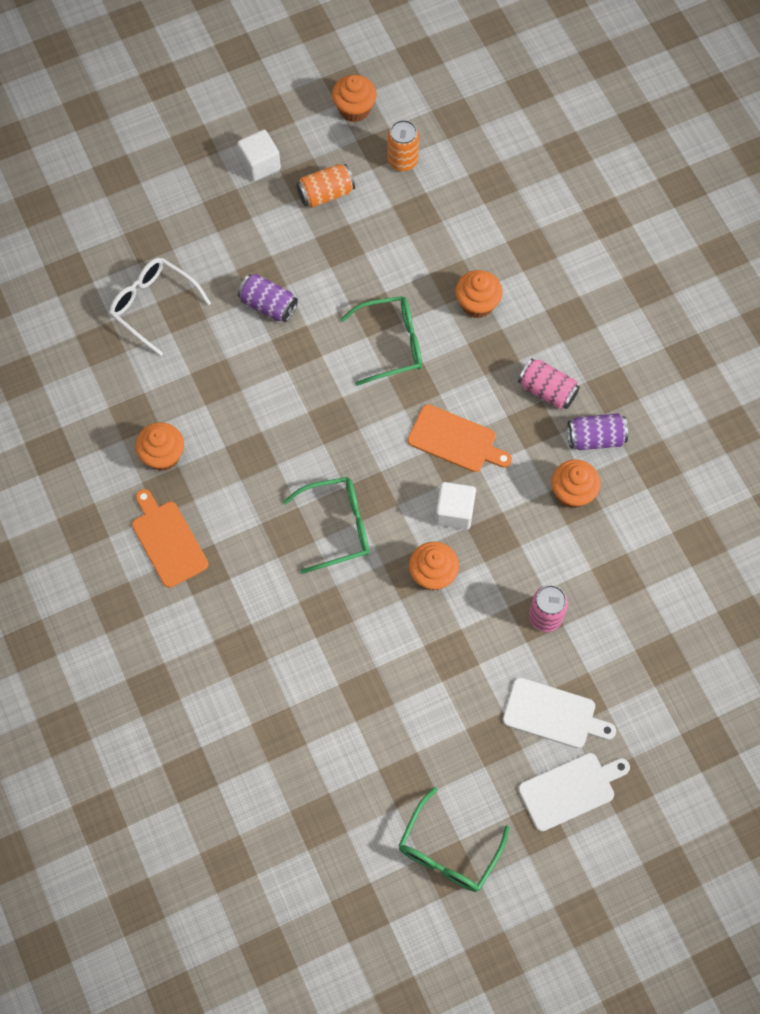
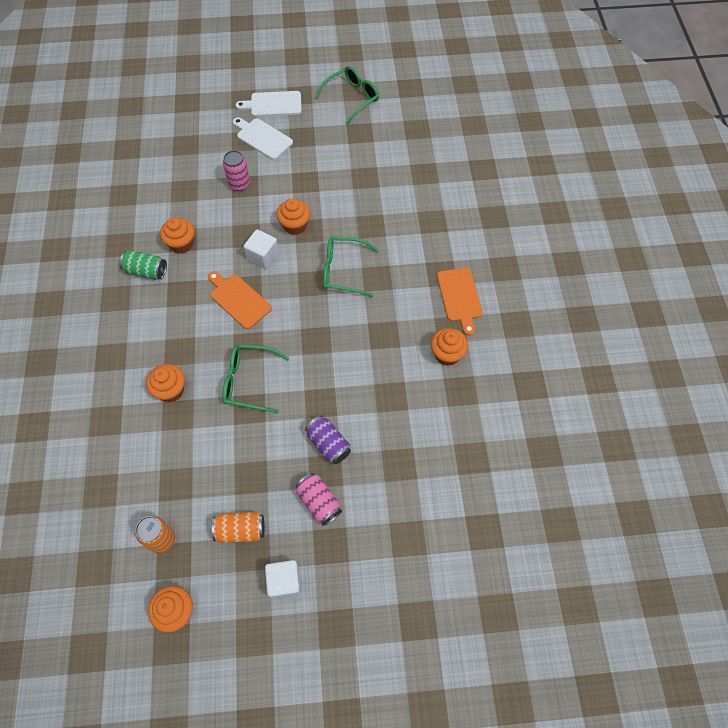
camera: 160 degrees left, 5 degrees down
(154, 306) = (420, 475): white glasses -> none
(547, 391) = (158, 312): pink can -> pink can (319, 502)
(595, 438) = (146, 271): purple can -> green can

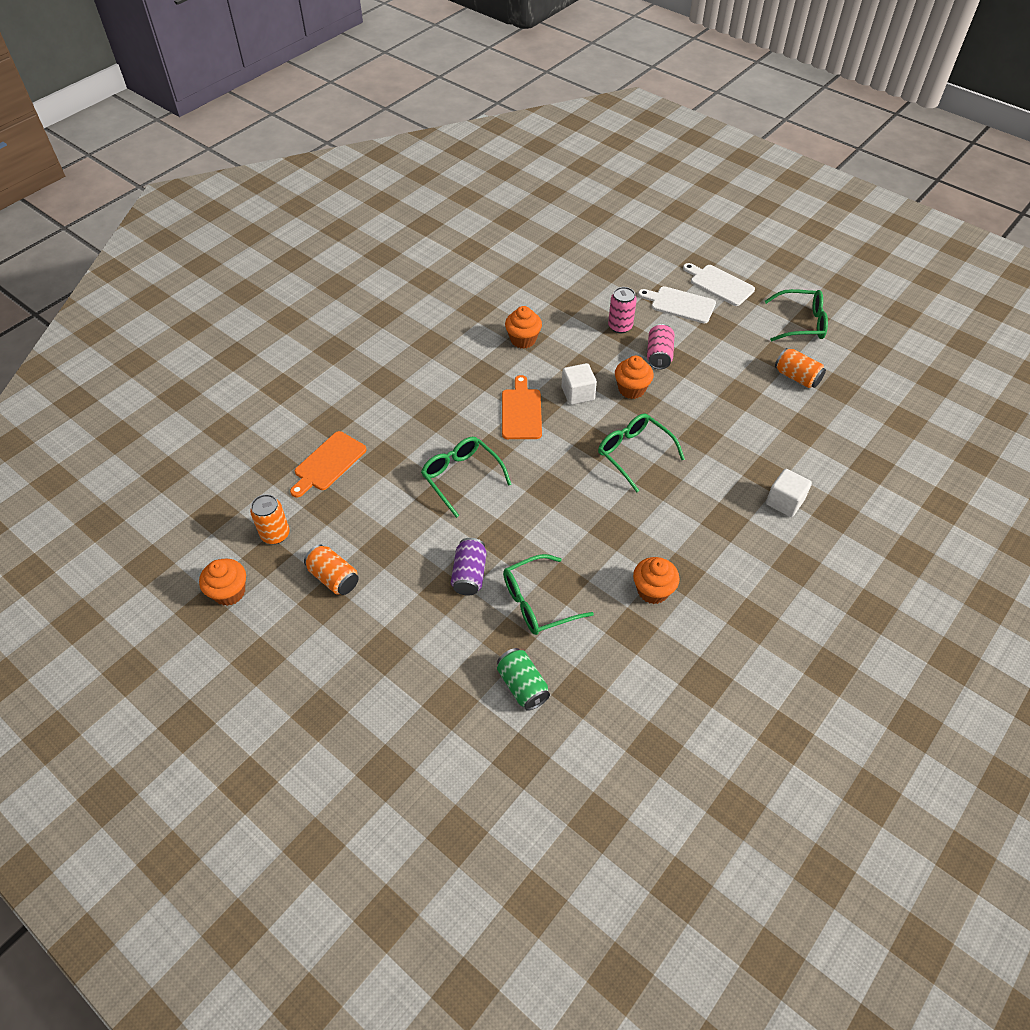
camera: 45 degrees right, 10 degrees down
(146, 271) = (474, 341): green can -> green can (522, 686)
(171, 390) = (397, 437): orange cupcake -> none
(262, 138) = (680, 304): white cutting board -> white cutting board turned 60 degrees counterclockwise
(284, 582) = (321, 644): white cube -> white cube (784, 502)
(319, 502) = (412, 610): pink can -> pink can (659, 355)
(386, 139) = (797, 377): none -> orange can
(390, 423) = (538, 602): none -> green glasses
(460, 297) = (720, 554): orange cutting board -> orange cutting board (328, 463)

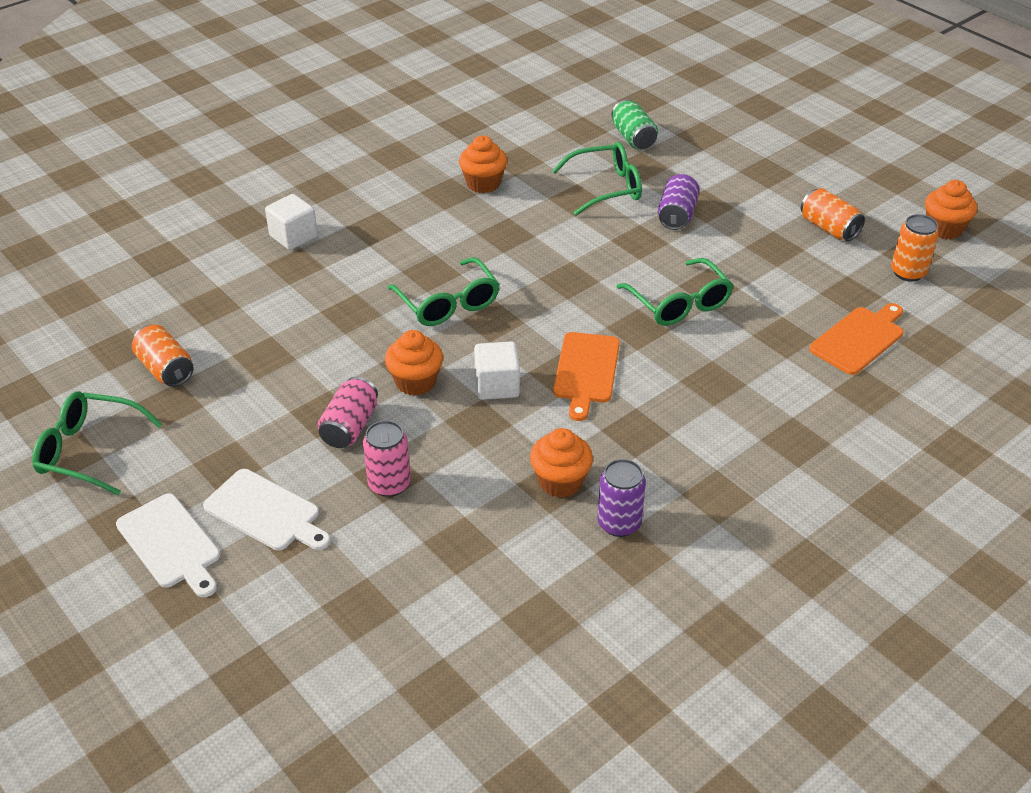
camera: 170 degrees left, 10 degrees down
(486, 322) = (619, 523): none -> purple can

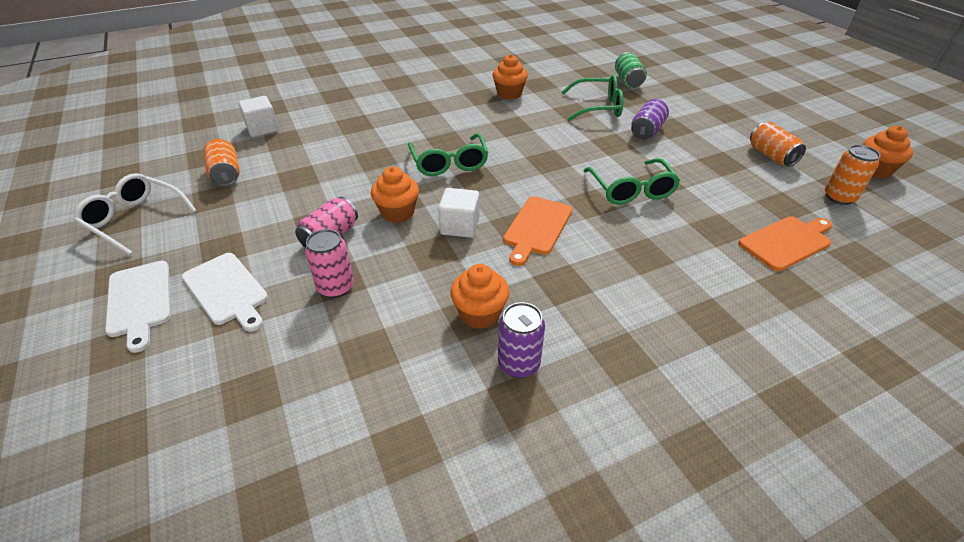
camera: 15 degrees right, 0 degrees up
(90, 451) = (135, 219): green glasses -> white glasses
(293, 236) = (363, 107): white cube -> white cube (262, 129)

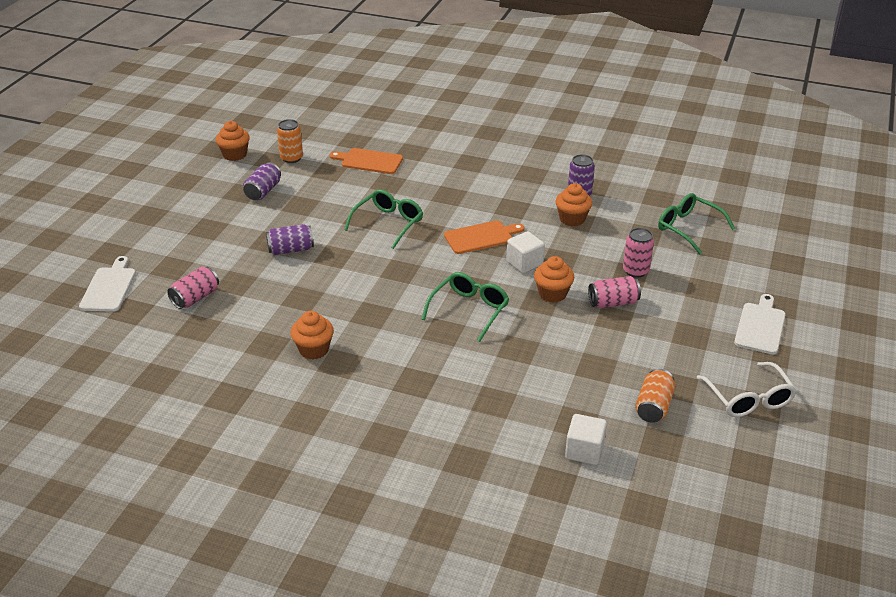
camera: 135 degrees left, 5 degrees down
(227, 290) = (702, 304): white cutting board -> white cutting board (109, 287)
(597, 107) = (277, 289): green glasses -> green glasses (688, 228)
(628, 81) = (195, 298): green can -> pink can
(771, 156) = (263, 191): orange can -> purple can

